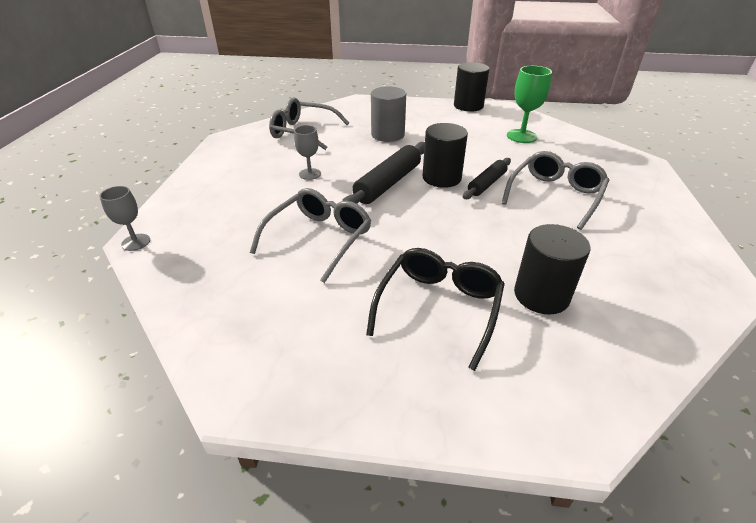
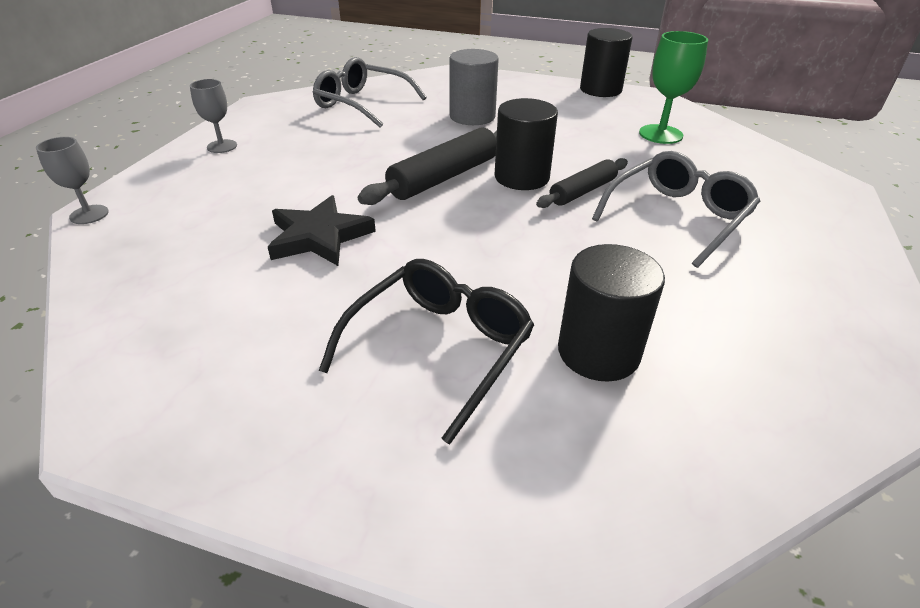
camera: 10 degrees right, 0 degrees up
(310, 174) = (346, 155): grey goblet -> grey goblet (222, 146)
(319, 238) = (319, 236): grey glasses -> black star

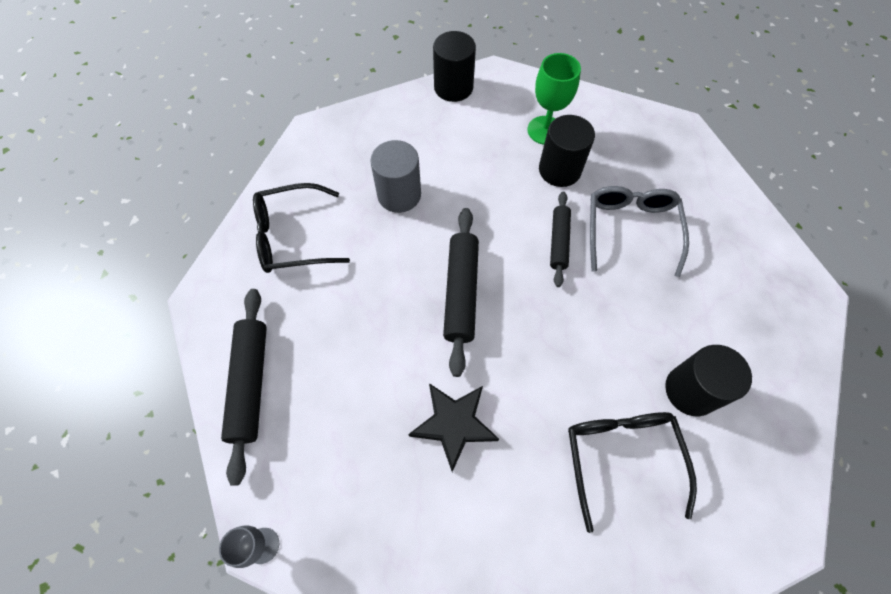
camera: 40 degrees left, 25 degrees up
(222, 146) = (251, 384): grey goblet -> black rolling pin
(362, 104) = (292, 237): grey glasses -> black glasses
(522, 177) = (509, 253): black cylinder -> black cylinder (559, 170)

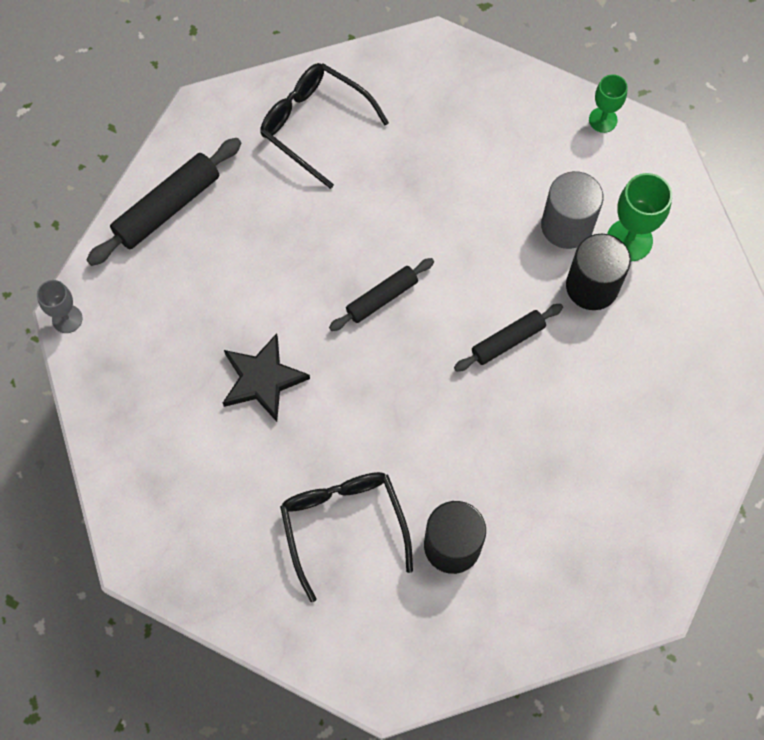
camera: 50 degrees right, 5 degrees up
(399, 195) = (434, 172): grey cylinder -> grey cylinder (567, 225)
(453, 87) = (603, 120): black cylinder -> green goblet
(460, 293) = (382, 298): black rolling pin -> black rolling pin, size x0.63
(621, 456) = (343, 525): black glasses -> black glasses turned 60 degrees counterclockwise
(630, 229) = (580, 394): grey glasses -> none

